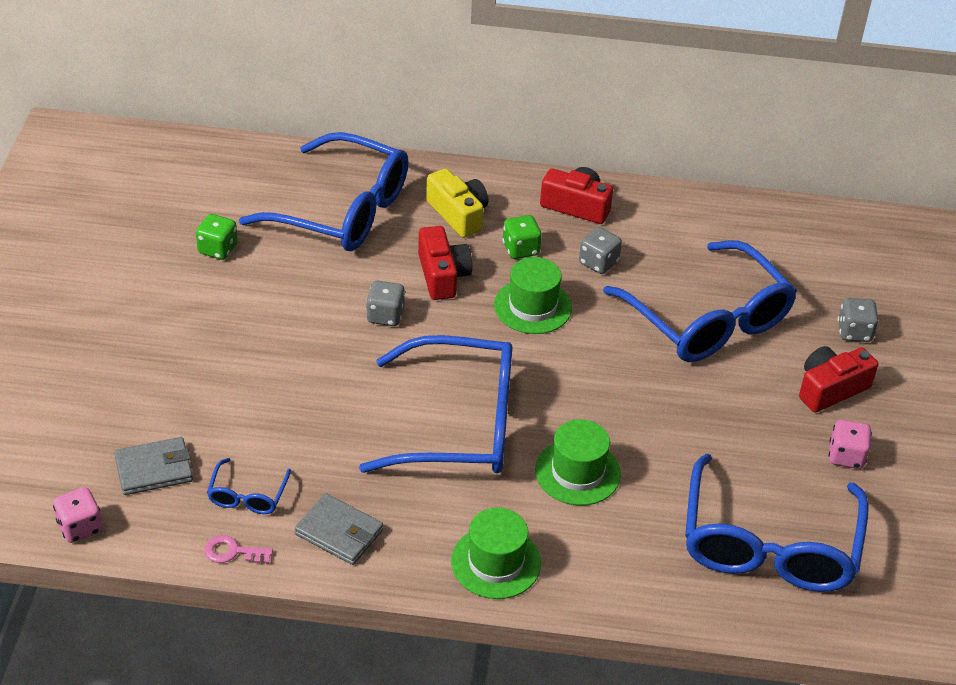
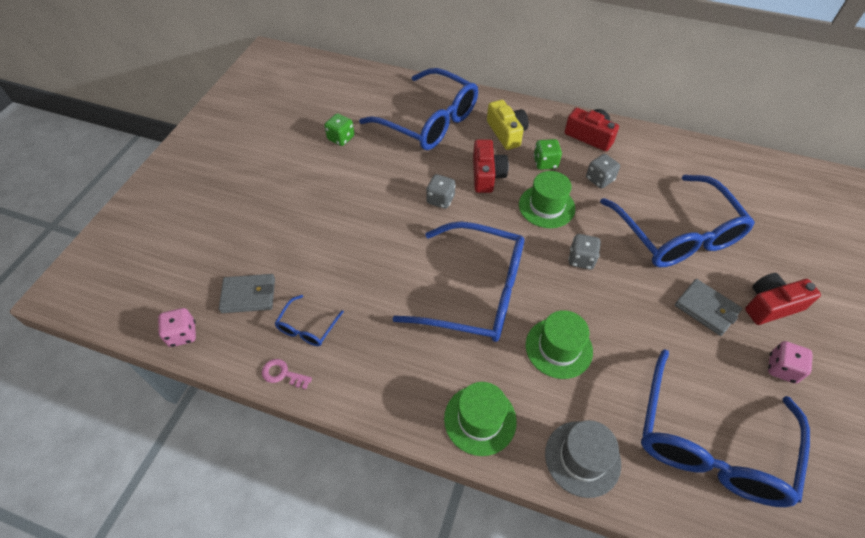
camera: 15 degrees right, 10 degrees up
(339, 532) = (365, 371): grey wallet -> grey wallet (706, 309)
(624, 582) = (582, 458): none -> grey hat
(854, 332) = (792, 259): grey dice -> grey dice (581, 259)

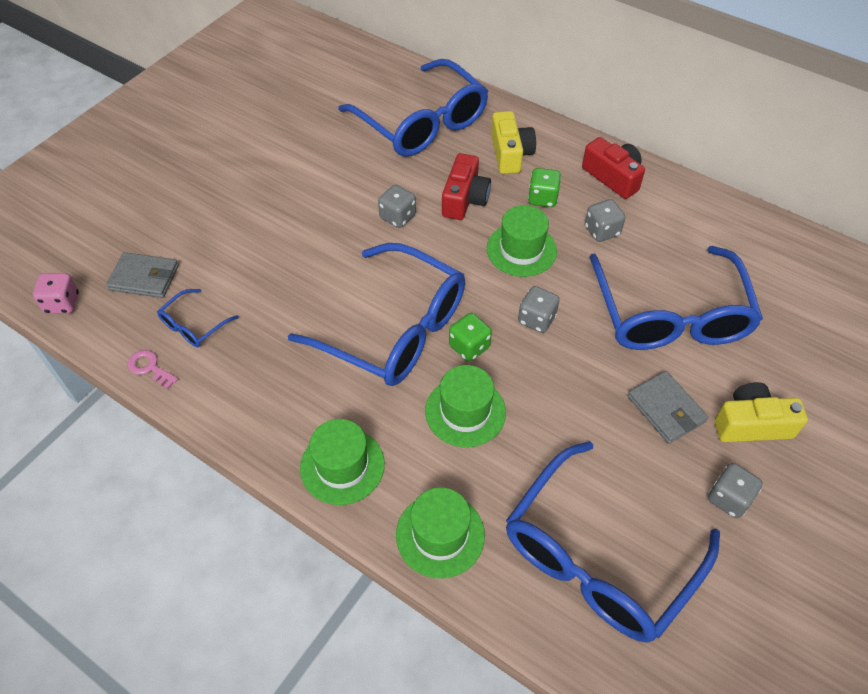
camera: 15 degrees right, 0 degrees up
(341, 138) = (310, 124): green dice -> green dice (469, 347)
(582, 458) = (440, 535): grey hat -> green hat
(771, 305) = (751, 424): red camera -> yellow camera
(781, 368) = (728, 498): pink dice -> grey dice

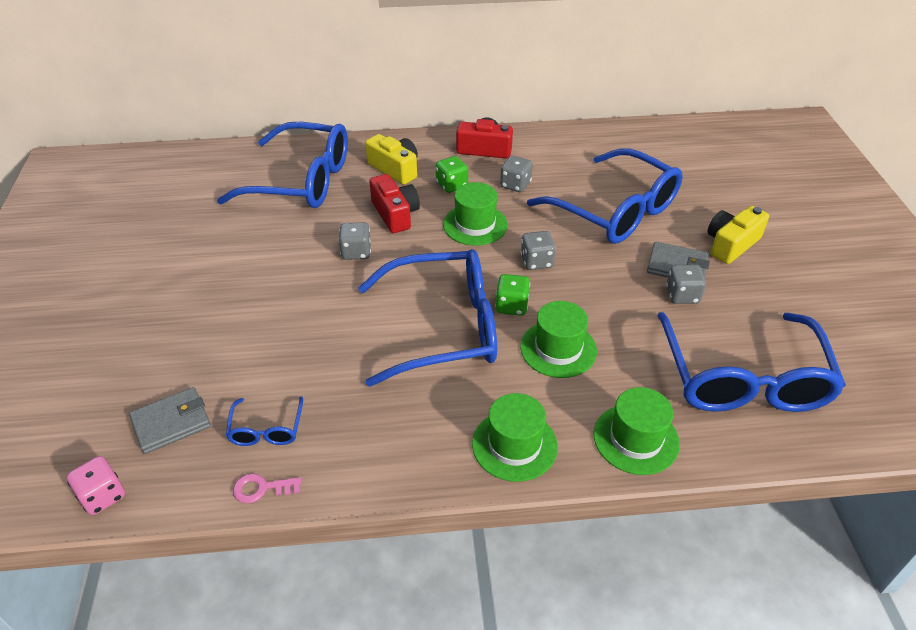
camera: 40 degrees left, 10 degrees down
(728, 498) = (768, 293): grey dice -> grey dice (682, 295)

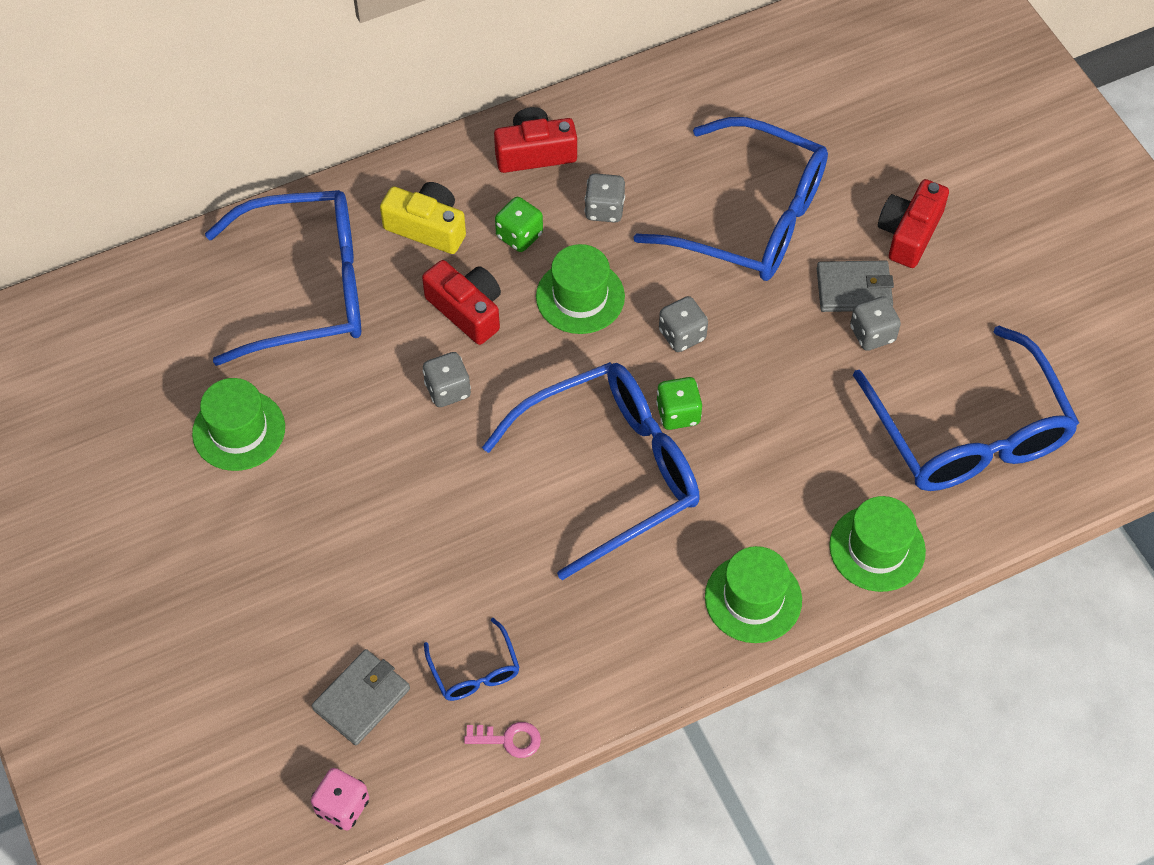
camera: 20 degrees left, 15 degrees up
(261, 488) = (509, 739): pink key -> pink key turned 150 degrees counterclockwise
(558, 349) = (755, 458): green hat -> green hat (239, 430)
(731, 244) = (909, 233): yellow camera -> red camera

